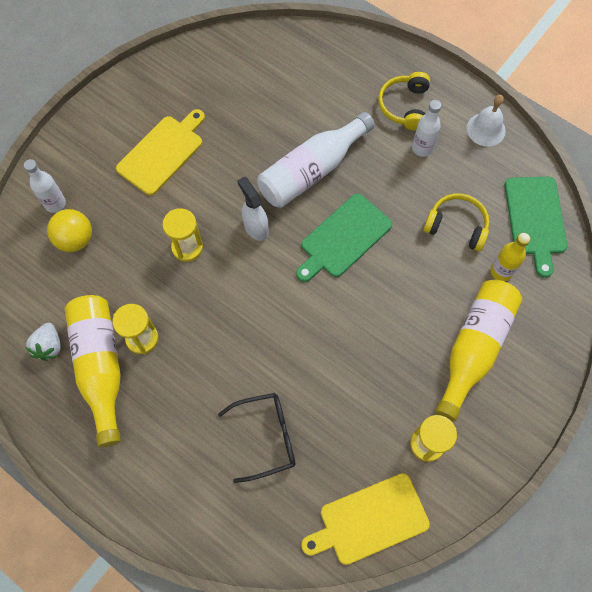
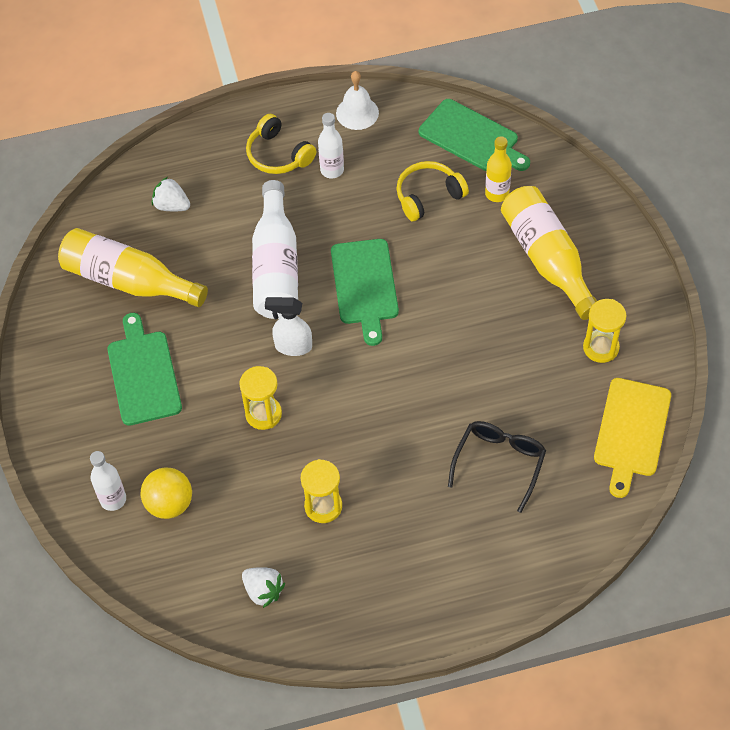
camera: 50 degrees left, 10 degrees down
(101, 367) = (322, 558): yellow bottle -> yellow bottle (129, 281)
(162, 152) = (143, 374): yellow cutting board -> green cutting board
(307, 74) = (172, 206): none -> white strawberry

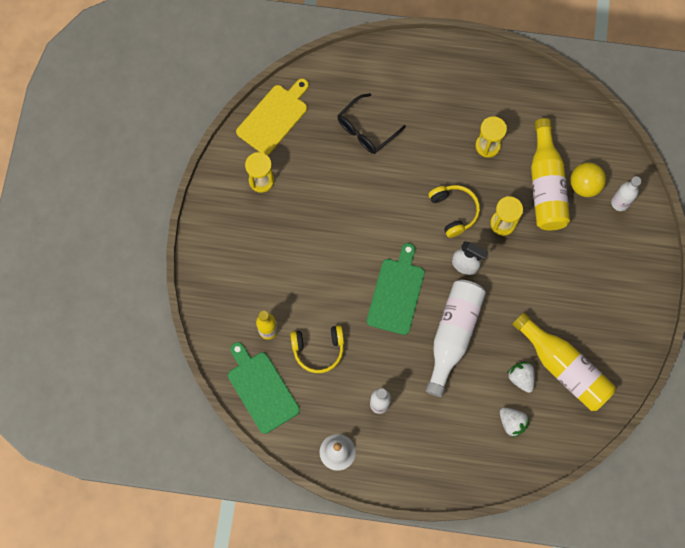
camera: 160 degrees left, 15 degrees up
(143, 374) = (574, 286): green cutting board -> none
(263, 591) = (543, 108): white strawberry -> white strawberry (521, 378)
(278, 155) = (414, 437): yellow headphones -> yellow headphones (454, 211)
(547, 259) = (261, 261): yellow bottle -> yellow bottle (545, 185)

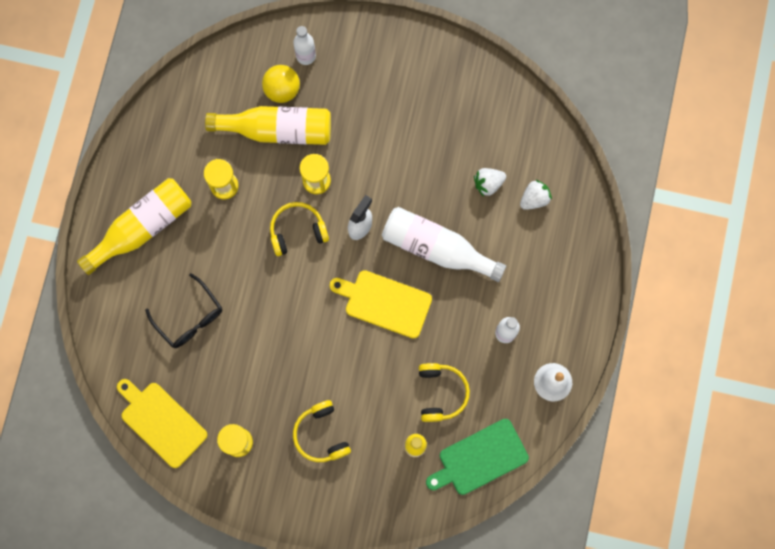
camera: 85 degrees left, 5 degrees up
(273, 249) = (321, 435): none -> yellow headphones
(396, 293) = (384, 303): green cutting board -> yellow cutting board
(563, 367) = (480, 139): yellow bottle -> yellow bottle (142, 228)

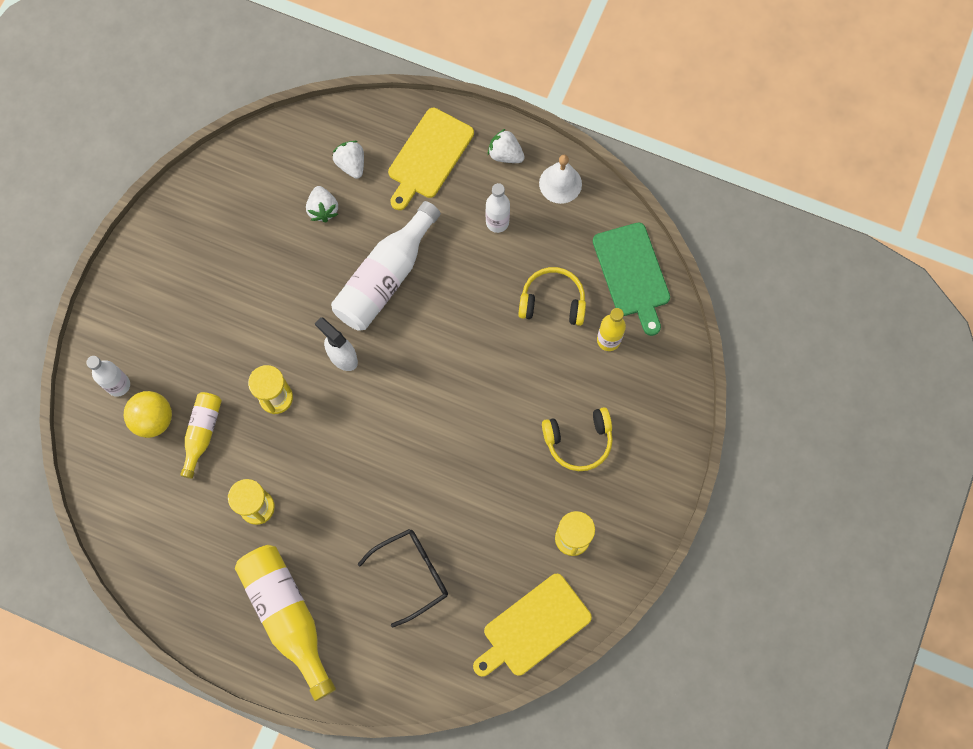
camera: 80 degrees left, 5 degrees down
(277, 130) = (202, 433): yellow bottle -> yellow bottle, size x0.57
(297, 231) = (332, 429): yellow headphones -> none
(384, 303) = (438, 345): yellow cutting board -> yellow cutting board (429, 156)
(571, 329) = (505, 154): none -> white strawberry

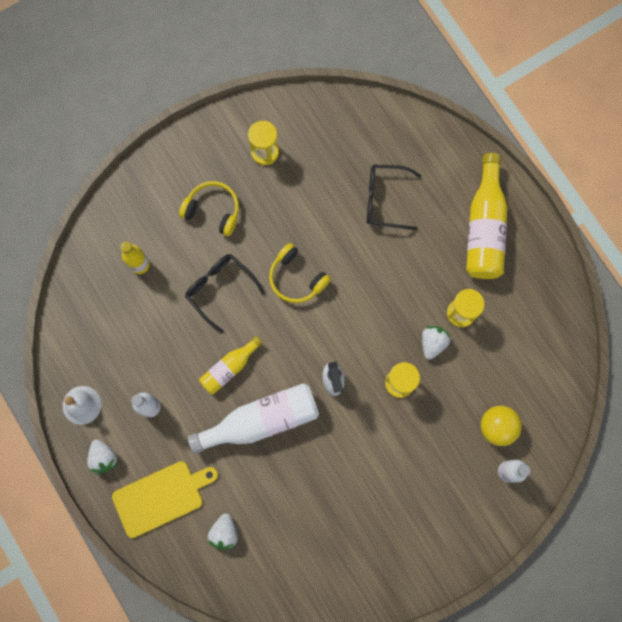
camera: 145 degrees left, 5 degrees up
(202, 433) = (467, 392): yellow bottle -> yellow bottle (229, 368)
(323, 209) = (270, 509): white strawberry -> white strawberry (432, 343)
(513, 369) = (220, 289): none -> black glasses
(533, 627) = (330, 116): yellow cutting board -> none
(552, 301) = (156, 319): yellow headphones -> yellow headphones (296, 278)
(632, 274) = (85, 300): green cutting board -> none

